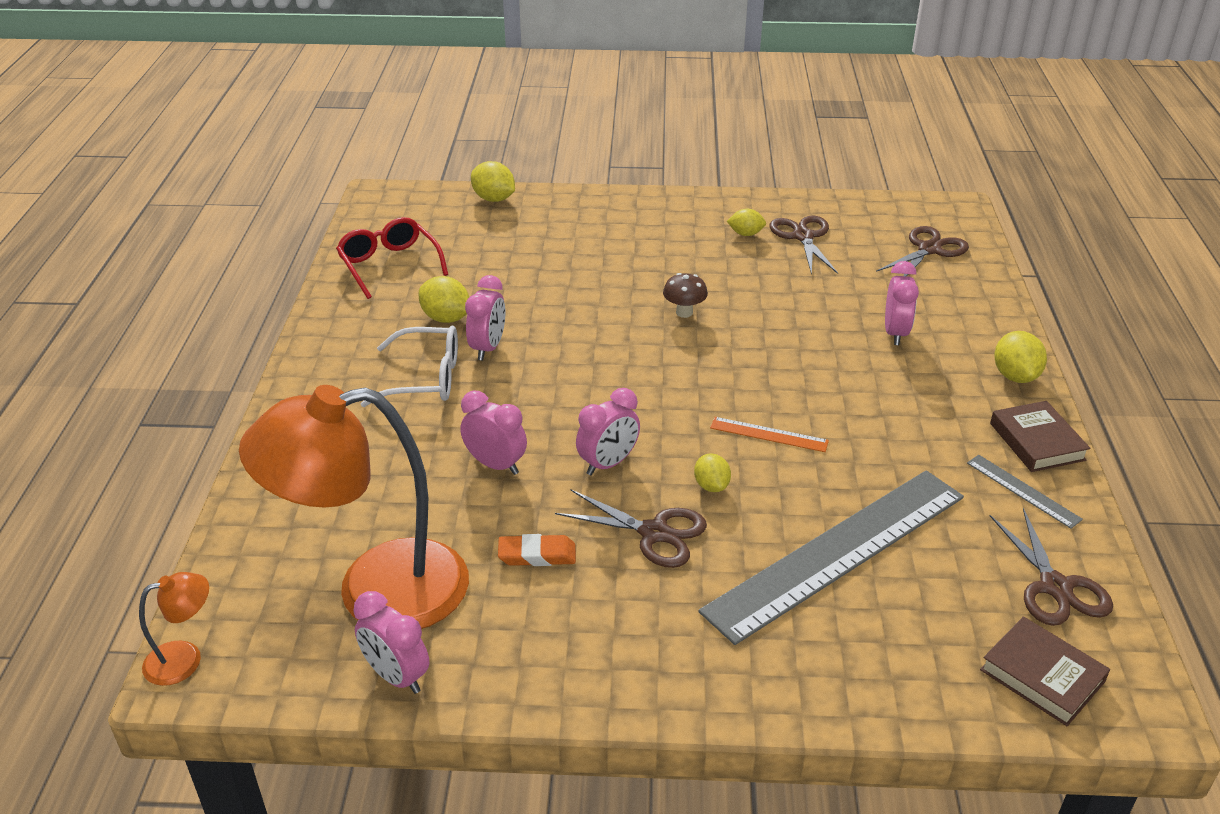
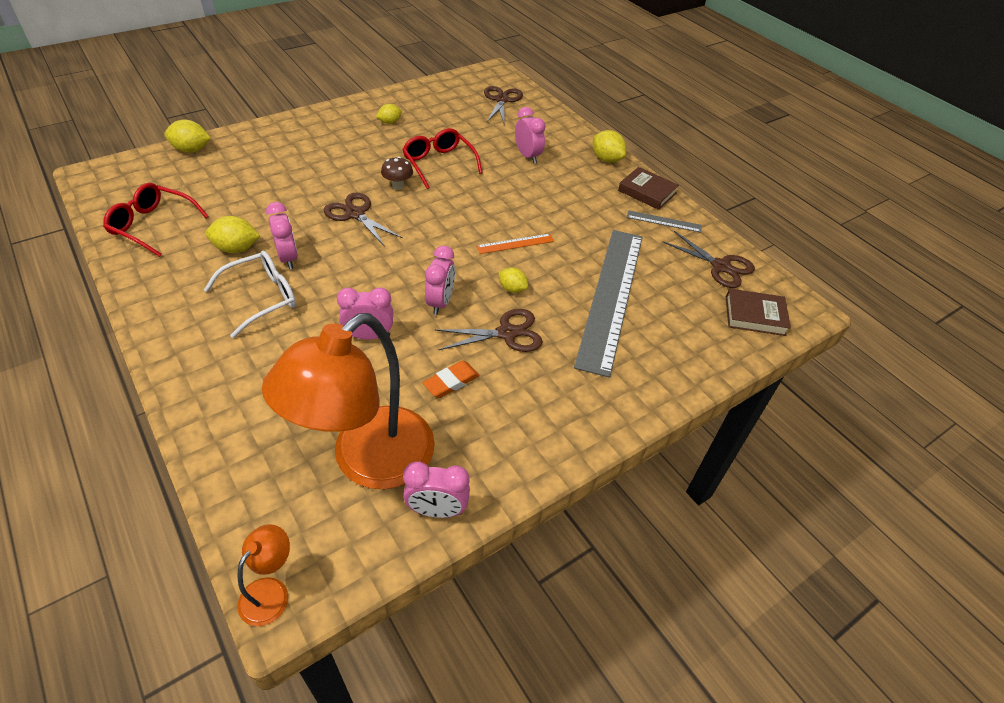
camera: 40 degrees left, 10 degrees up
(762, 303) = (439, 163): none -> red glasses
(803, 237) = (425, 114): brown scissors -> brown scissors (355, 214)

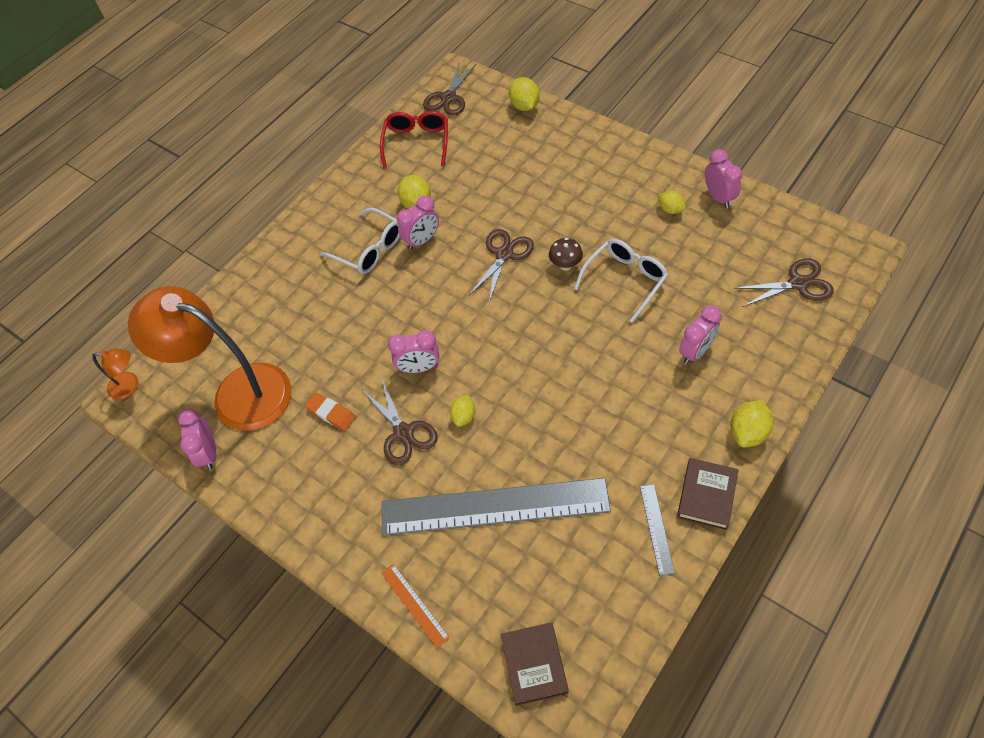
camera: 80 degrees right, 10 degrees up
(369, 336) = (358, 336): pink clock -> pink clock (718, 197)
(439, 163) = (625, 280): red glasses -> white glasses
(515, 244) = (532, 395): orange ruler -> orange ruler (414, 605)
(720, 266) = (604, 611): brown scissors -> brown scissors (448, 98)

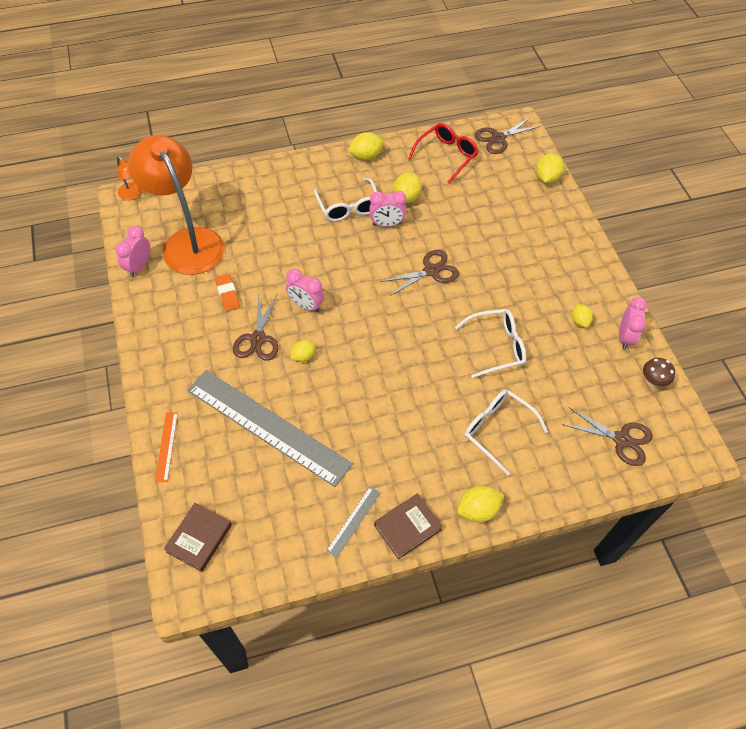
camera: 30 degrees right, 0 degrees up
(340, 191) = (366, 156): none -> yellow lemon
(565, 265) = (465, 307): brown mushroom -> brown mushroom (653, 381)
(695, 351) = (497, 430): pink clock -> white glasses

